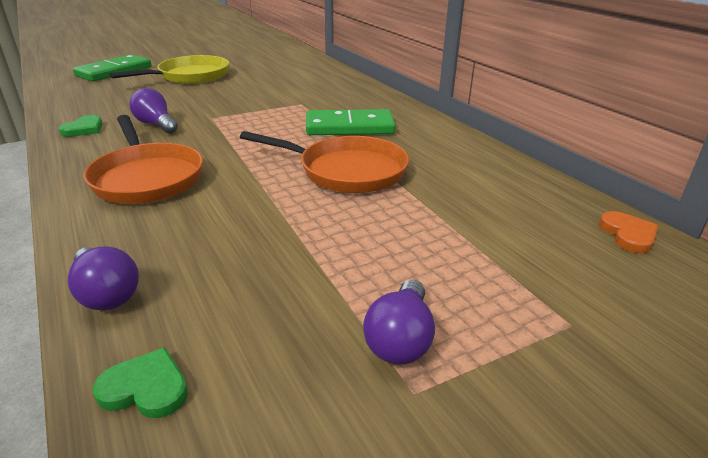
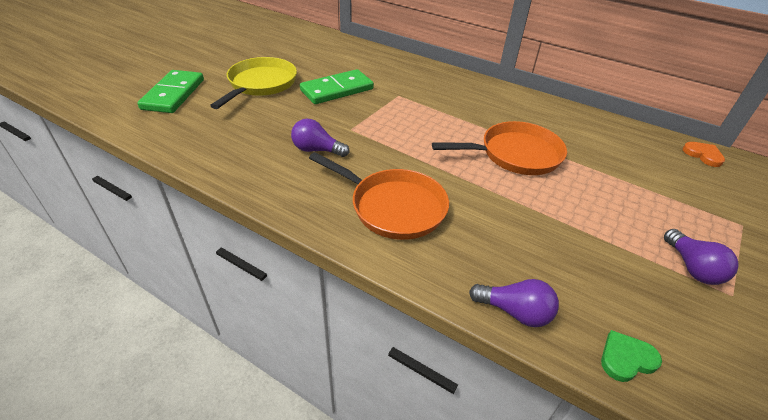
camera: 30 degrees left, 10 degrees up
(84, 129) = (260, 173): green heart -> none
(349, 127) = (464, 111): green domino -> green domino (337, 90)

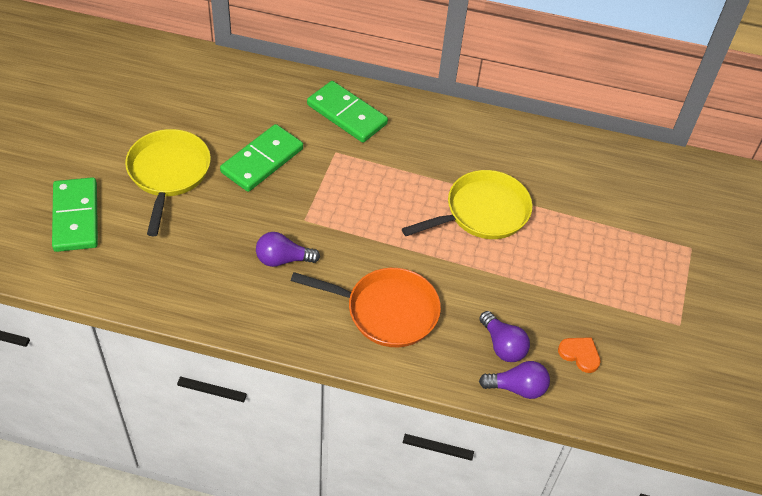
camera: 20 degrees left, 10 degrees up
(418, 77) = (347, 114): none -> green domino
(515, 154) = (482, 212): orange pan -> yellow pan
(626, 358) = (604, 403): green heart -> none
(692, 267) = (649, 306): purple light bulb -> purple light bulb (502, 345)
(703, 155) = (660, 165): orange heart -> orange heart (580, 354)

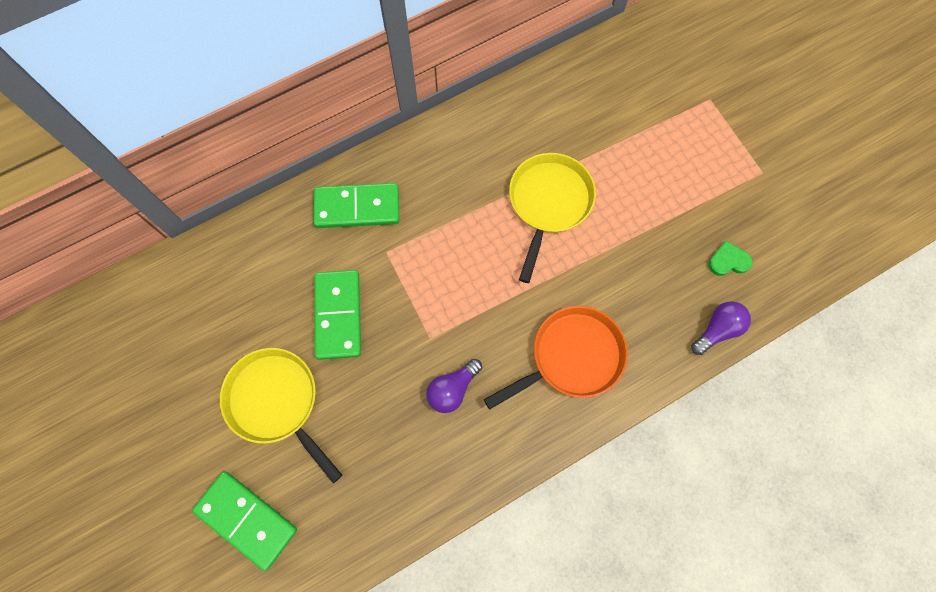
camera: 40 degrees left, 20 degrees up
(502, 345) = (675, 305): purple light bulb -> none
(580, 354) = (728, 261): orange heart -> green heart

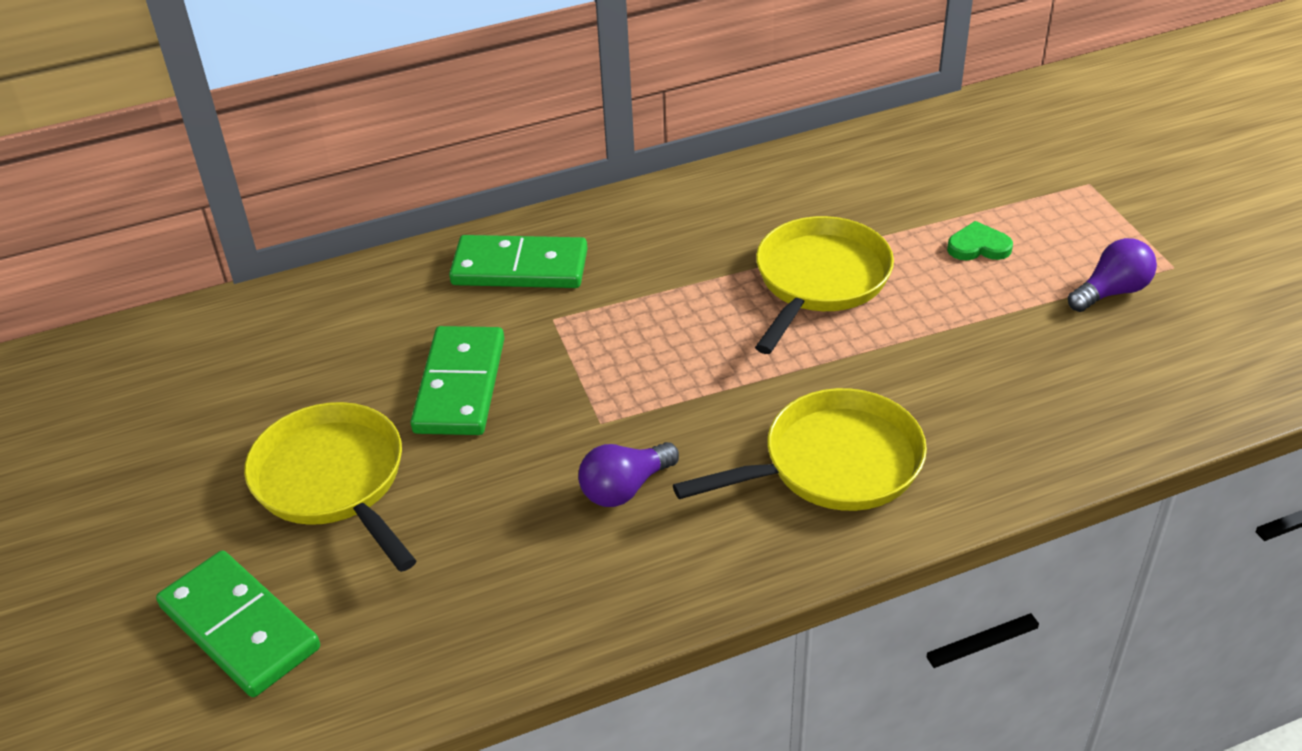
camera: 10 degrees right, 30 degrees down
(571, 357) = (833, 464): orange pan -> yellow pan
(717, 330) = (1090, 448): purple light bulb -> purple light bulb (1111, 292)
(728, 261) = (1112, 365): green heart -> green heart (978, 246)

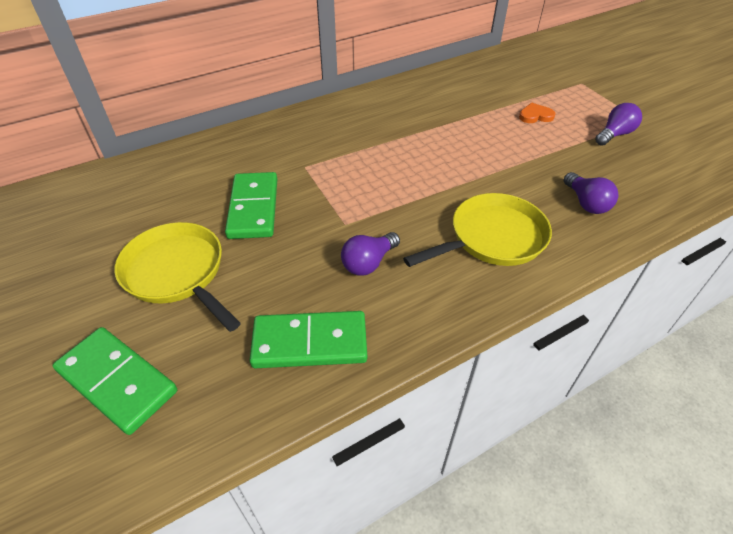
camera: 10 degrees left, 5 degrees up
(520, 267) = (280, 140): green domino -> green domino (310, 342)
(819, 281) = (454, 138): yellow pan -> none
(978, 246) = (535, 116): green heart -> orange heart
(1012, 415) = (586, 203): none -> purple light bulb

